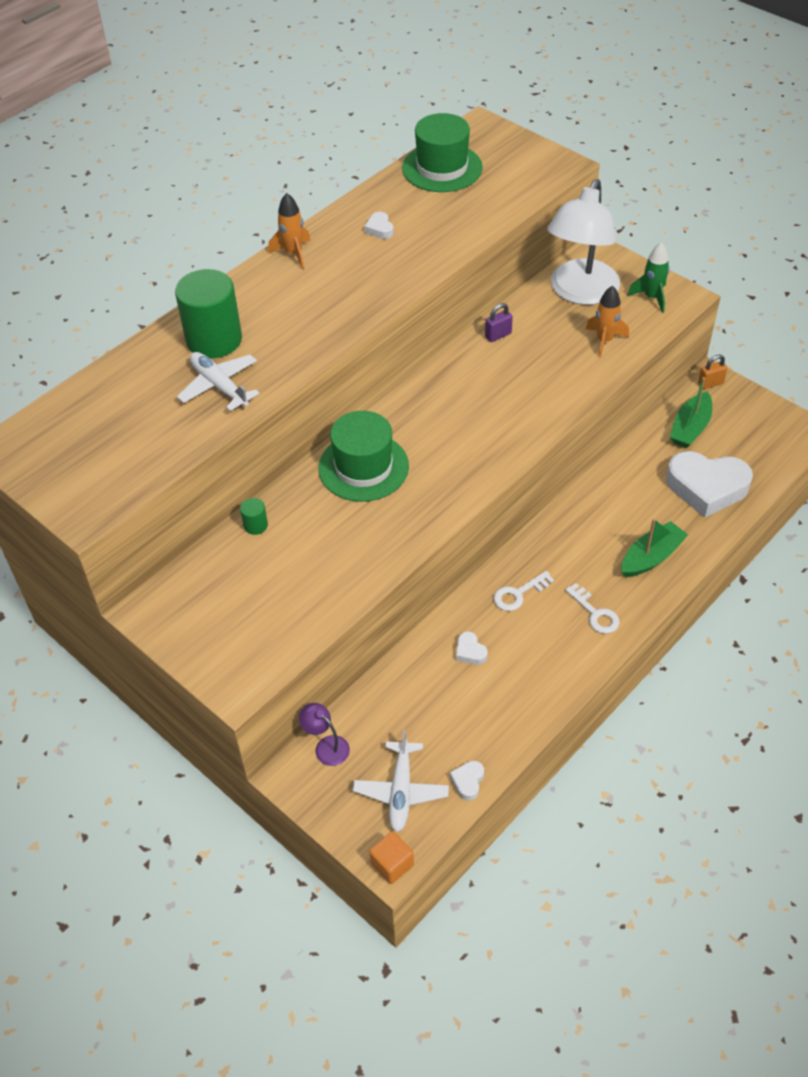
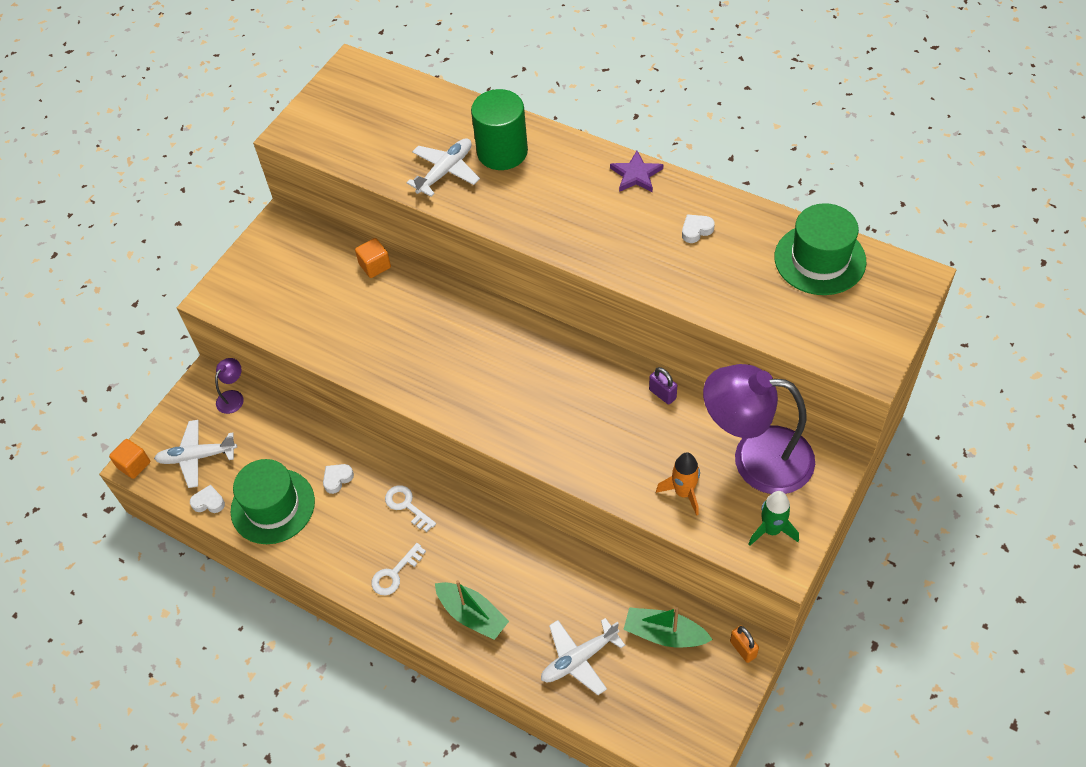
camera: 80 degrees right, 5 degrees up
(255, 525) = (375, 266): green cylinder -> orange cube
(293, 254) = (636, 175): orange rocket -> purple star
(363, 467) = (455, 324): green hat -> green hat (273, 506)
(580, 292) = (756, 458): white lamp -> purple lamp
(706, 487) = (579, 659): white heart -> white plane

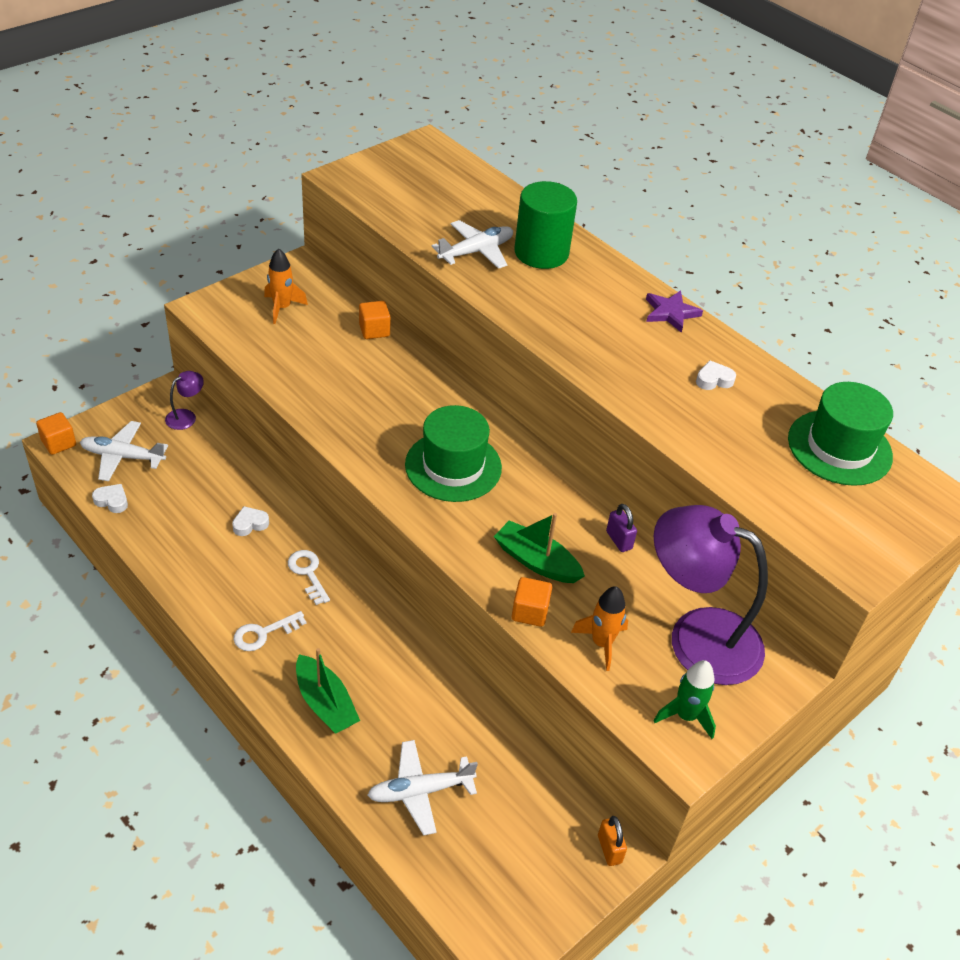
camera: 10 degrees right, 10 degrees down
(273, 506) = (173, 526): green hat -> green hat (453, 466)
(283, 273) = (282, 308): none -> orange rocket
(616, 487) = (530, 612): none -> orange cube
(664, 634) = (526, 800): green boat -> green boat (536, 561)

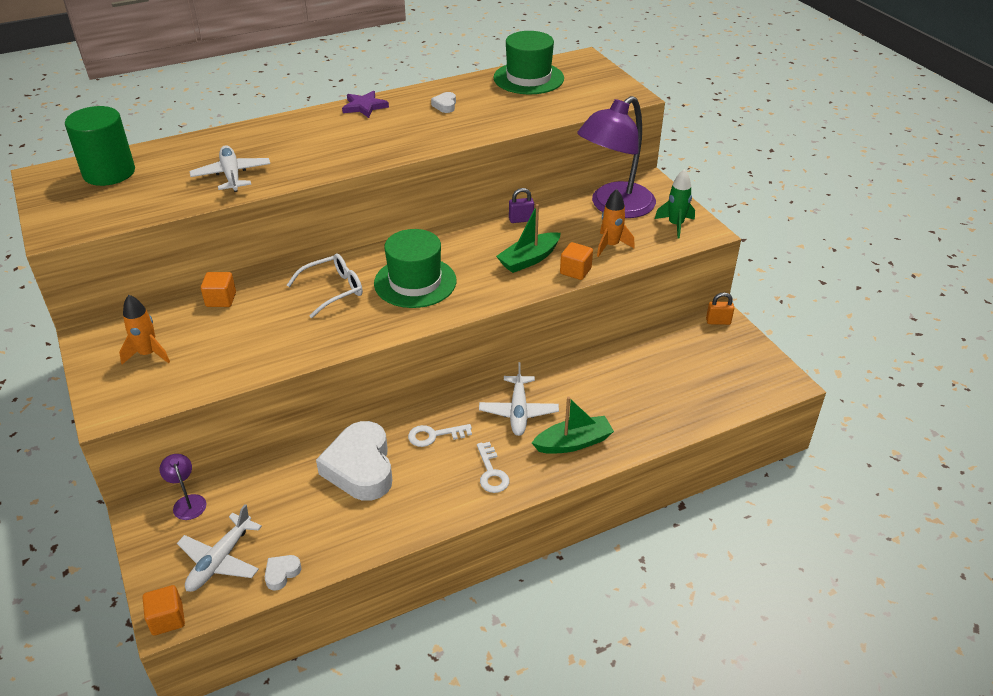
camera: 70 degrees left, 5 degrees down
(250, 524) = (360, 468): white heart -> white heart, size x2.45
(416, 405) = (333, 290): none -> white glasses
(420, 791) = (662, 402): white plane -> white plane (518, 412)
(541, 253) = (255, 146): green cylinder -> green cylinder (109, 173)

